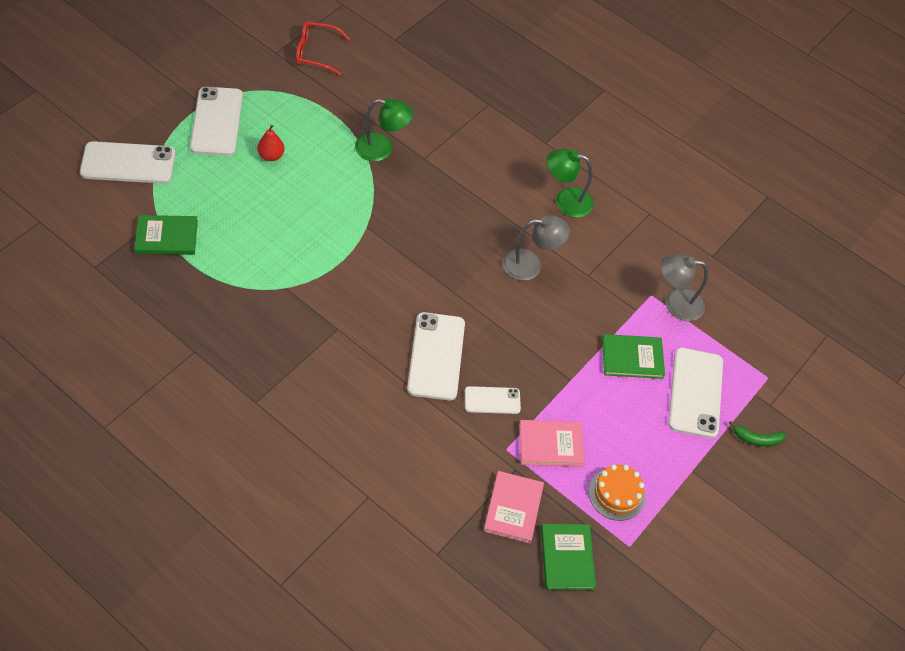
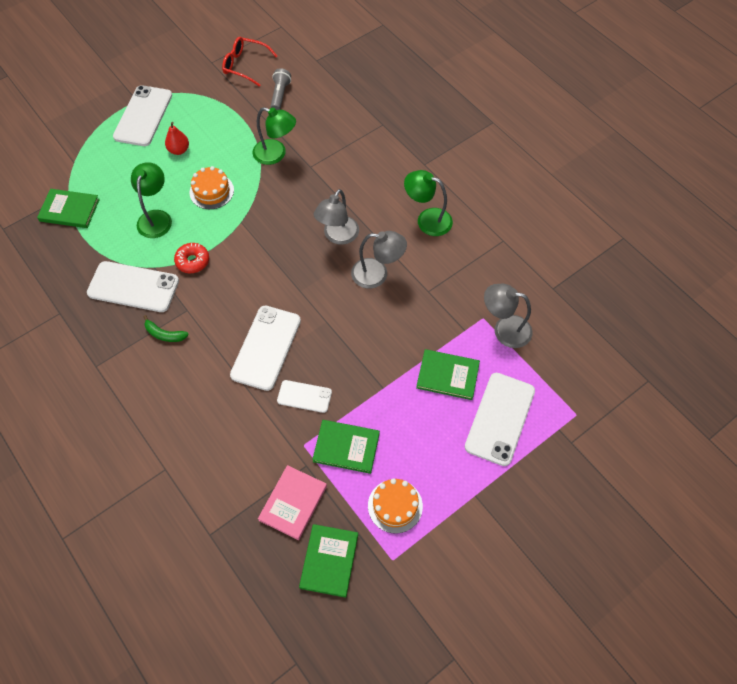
camera: 20 degrees right, 5 degrees up
(128, 163) = (59, 144): white phone -> white phone (133, 287)
(270, 233) = (156, 217): none -> green lamp
(323, 197) = (211, 191): none -> orange cake
(327, 276) = (192, 261): none -> red donut
(366, 82) = (280, 95): none -> grey flashlight
(476, 230) = (337, 236): none -> grey lamp
(551, 445) = (346, 447): pink book -> green book
(756, 439) = (548, 474): green banana -> green banana (164, 334)

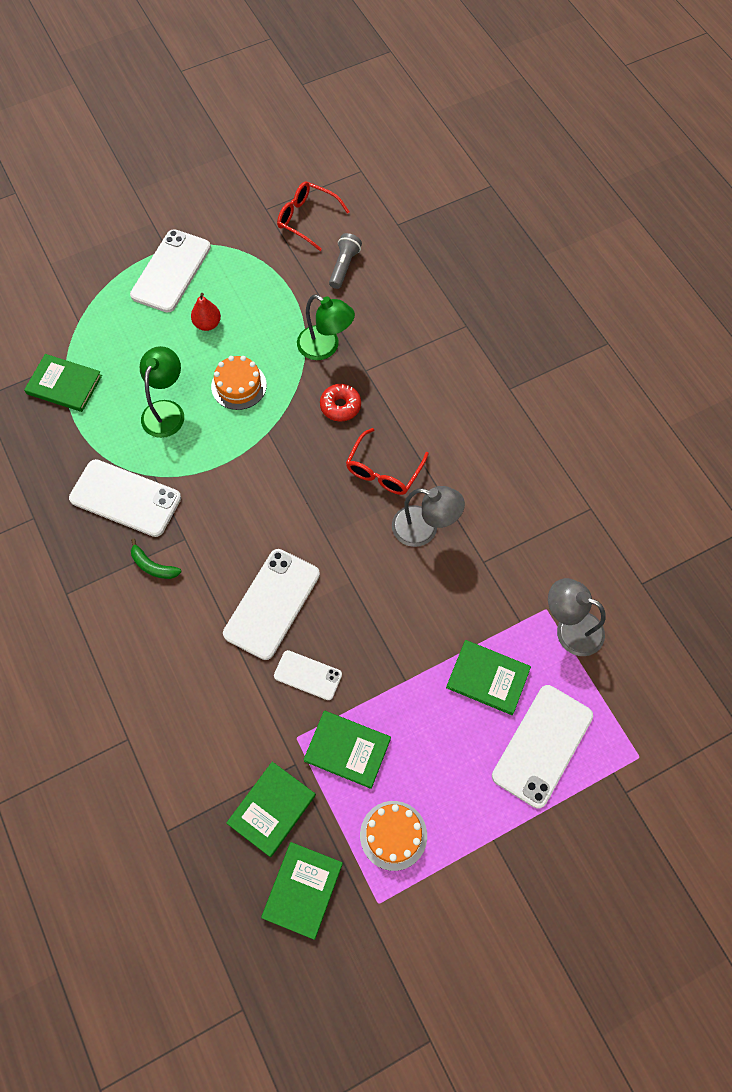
camera: 10 degrees right, 5 degrees up
(192, 261) = (201, 475): red donut -> red donut (340, 406)
(293, 503) = (271, 809): pink book -> green book
(337, 236) = (384, 470): grey lamp -> red glasses
(427, 219) = (499, 465): green lamp -> none

